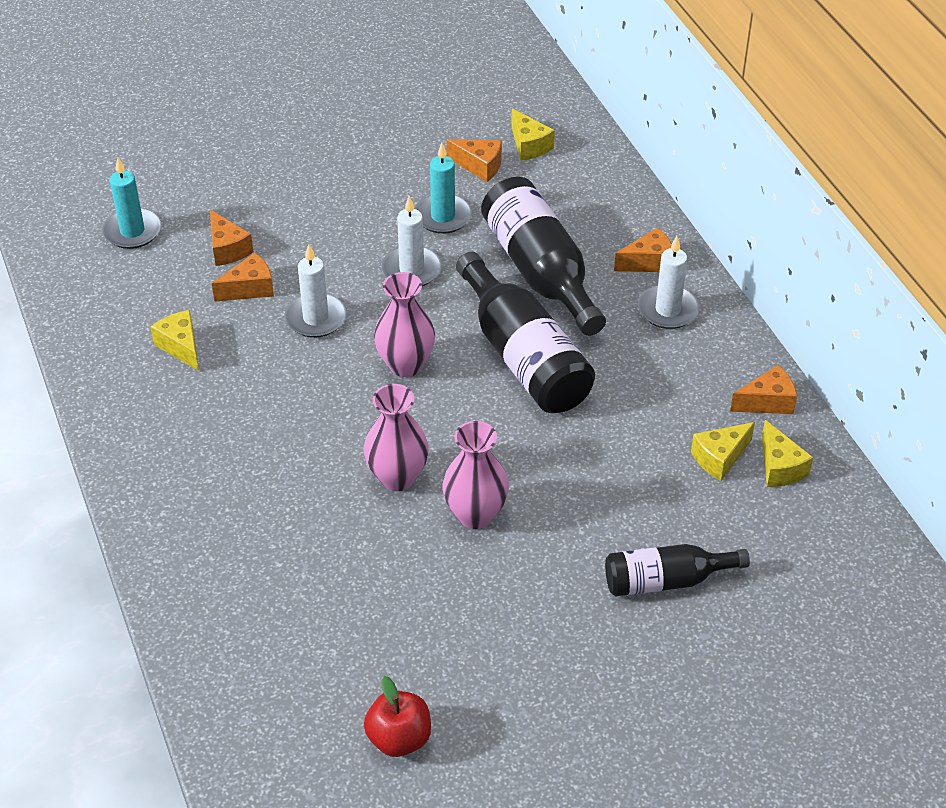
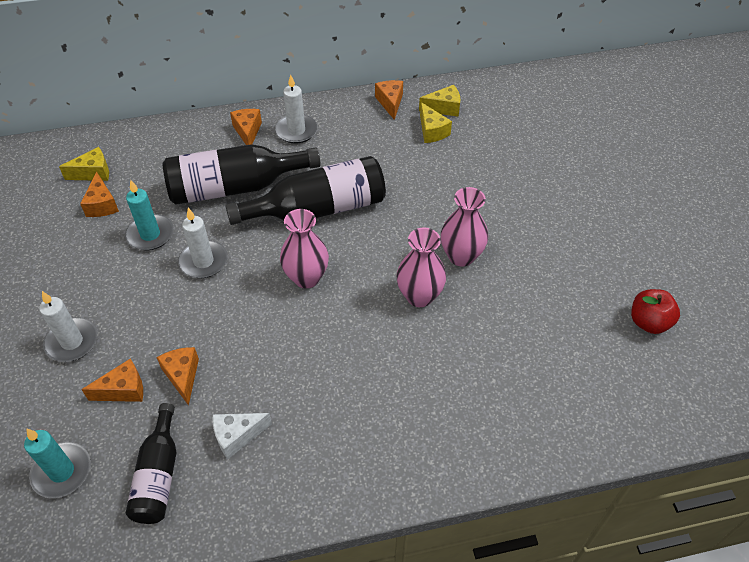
camera: 80 degrees left, 5 degrees up
(181, 346) = (237, 436): yellow cheese -> white cheese
(315, 318) = (236, 331): white candle -> white candle (72, 342)
(479, 166) = (102, 204): orange cheese -> orange cheese turned 135 degrees clockwise
(666, 580) = (526, 172): black bottle -> black bottle (158, 475)

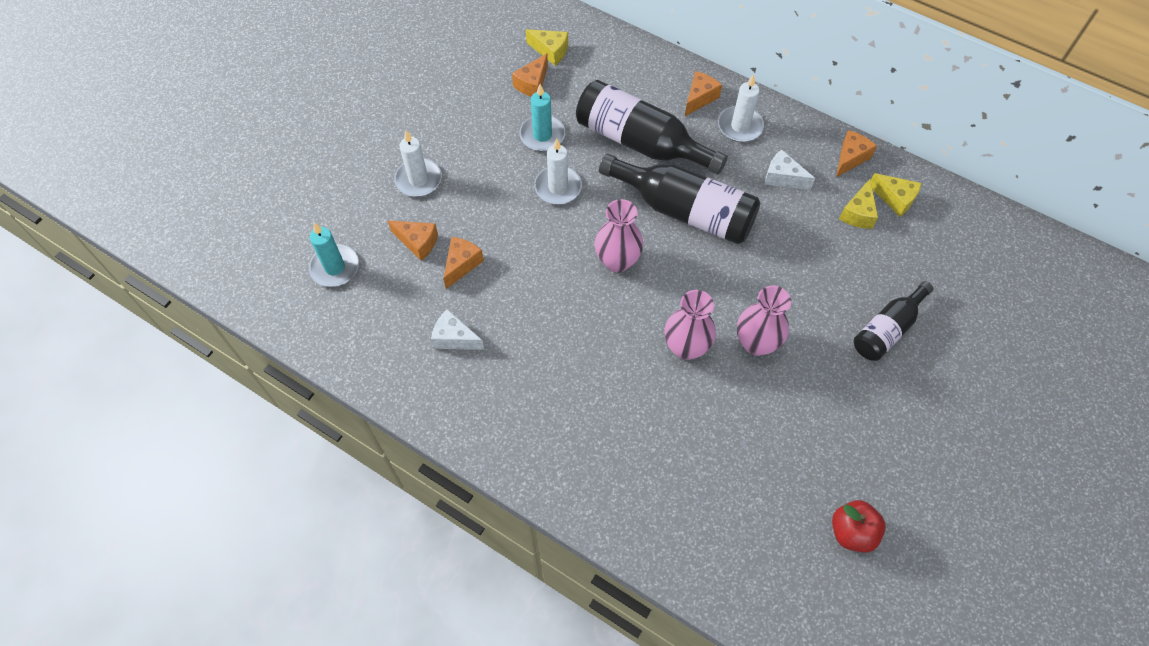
camera: 45 degrees right, 10 degrees up
(158, 475) = (385, 321): black bottle -> black bottle (887, 329)
(361, 143) = (783, 178): none -> white cheese

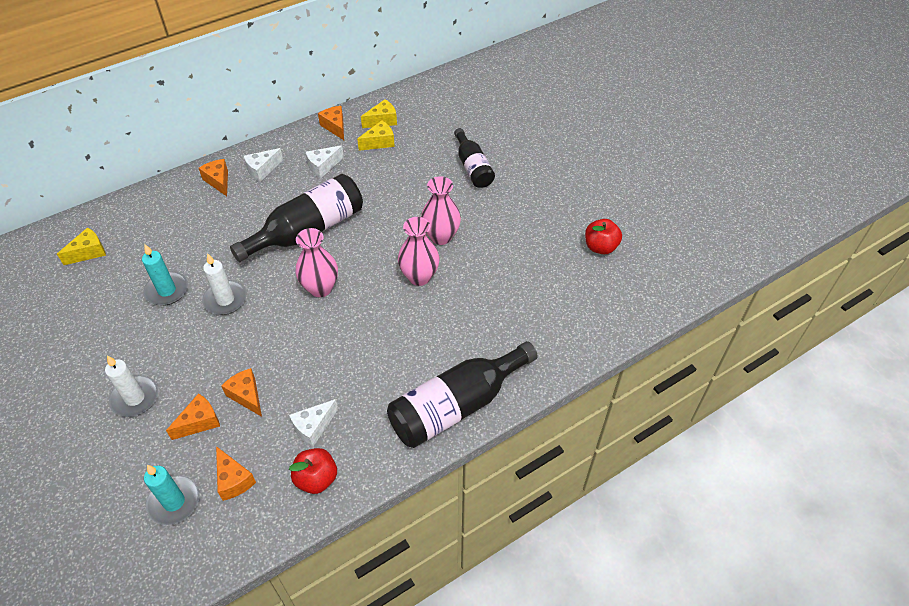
camera: 65 degrees left, 10 degrees down
(403, 369) = (316, 479): none -> red apple
(532, 84) = (110, 277): orange cheese -> orange cheese (233, 480)
(641, 142) = (228, 231): black bottle -> black bottle (457, 405)
(740, 126) = (262, 170): white candle -> white cheese
(858, 213) = (379, 142): yellow cheese -> yellow cheese turned 75 degrees counterclockwise

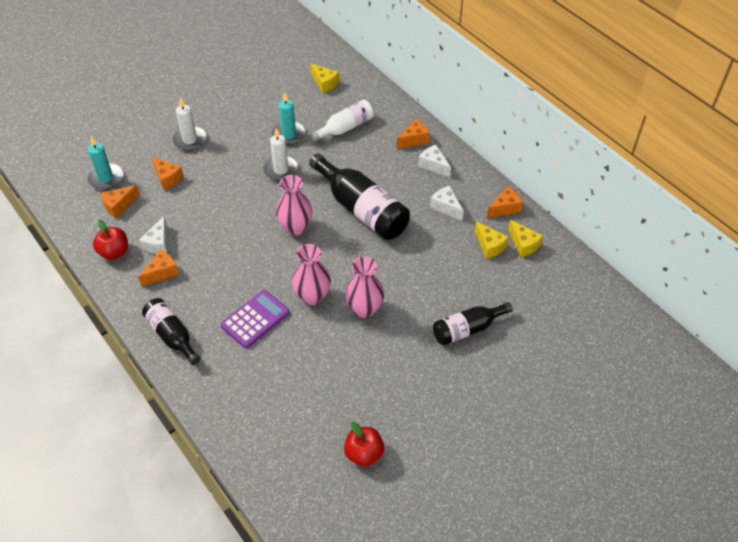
camera: 85 degrees right, 0 degrees up
(176, 237) = (345, 128): none -> white bottle
(247, 396) = (189, 200): orange cheese -> orange cheese (162, 272)
(313, 427) = (158, 243): white cheese -> white cheese turned 120 degrees counterclockwise
(443, 326) = (255, 319): none -> purple calculator
(457, 405) = (172, 336): black bottle -> black bottle, size x0.60

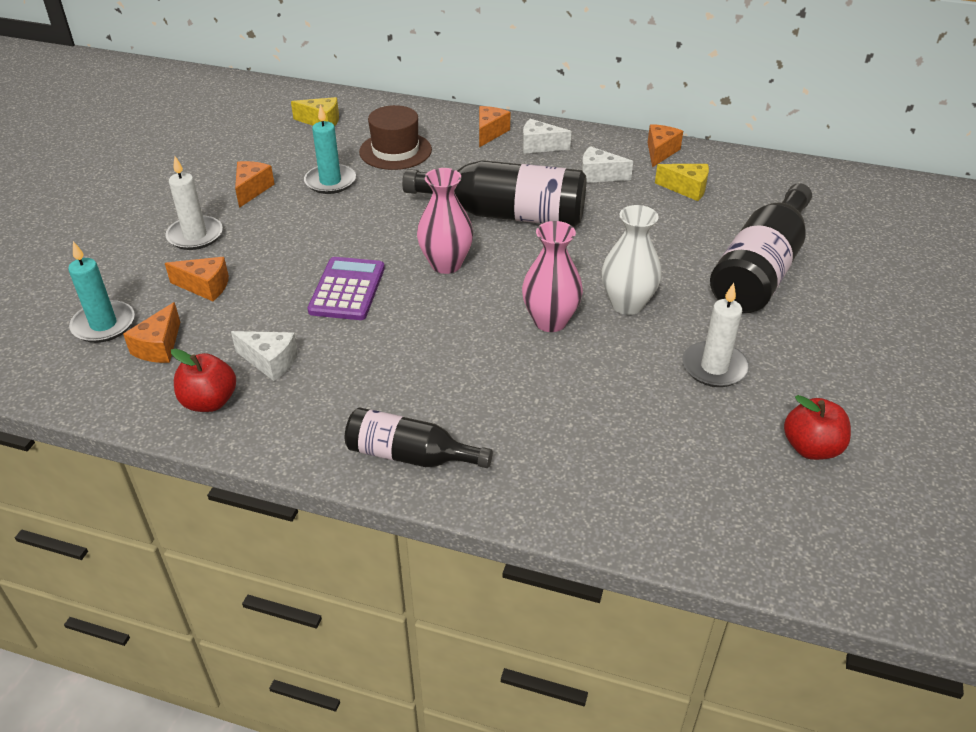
camera: 35 degrees left, 10 degrees down
(158, 243) = (270, 362): white cheese -> white cheese turned 45 degrees counterclockwise
(162, 272) = (312, 391): orange cheese -> orange cheese (252, 190)
(255, 319) = (506, 379): purple calculator -> purple calculator (347, 289)
(281, 170) = (360, 218): white candle -> white candle (714, 367)
(345, 128) = (395, 151): white bottle -> brown hat
(364, 309) = (627, 304): pink vase -> white vase
(467, 329) = (760, 269): black bottle -> black bottle, size x1.66
(523, 244) = (718, 174): yellow cheese -> none

